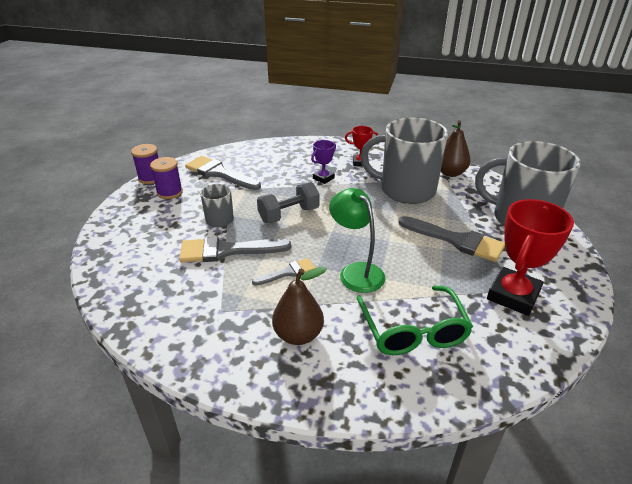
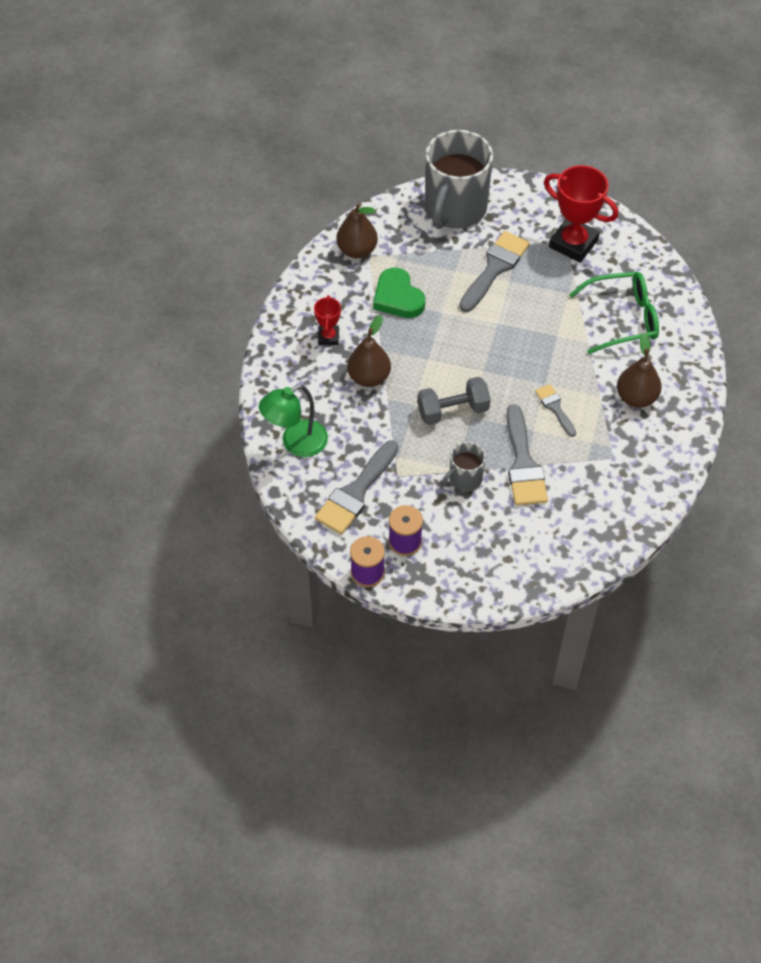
camera: 90 degrees left, 20 degrees up
(289, 215) = (453, 411): grey dumbbell -> grey dumbbell turned 75 degrees counterclockwise
(323, 178) = (369, 377): purple trophy -> brown pear
(356, 272) = (549, 353): green lamp -> green lamp (296, 443)
(406, 190) = (398, 297): grey mug -> green heart

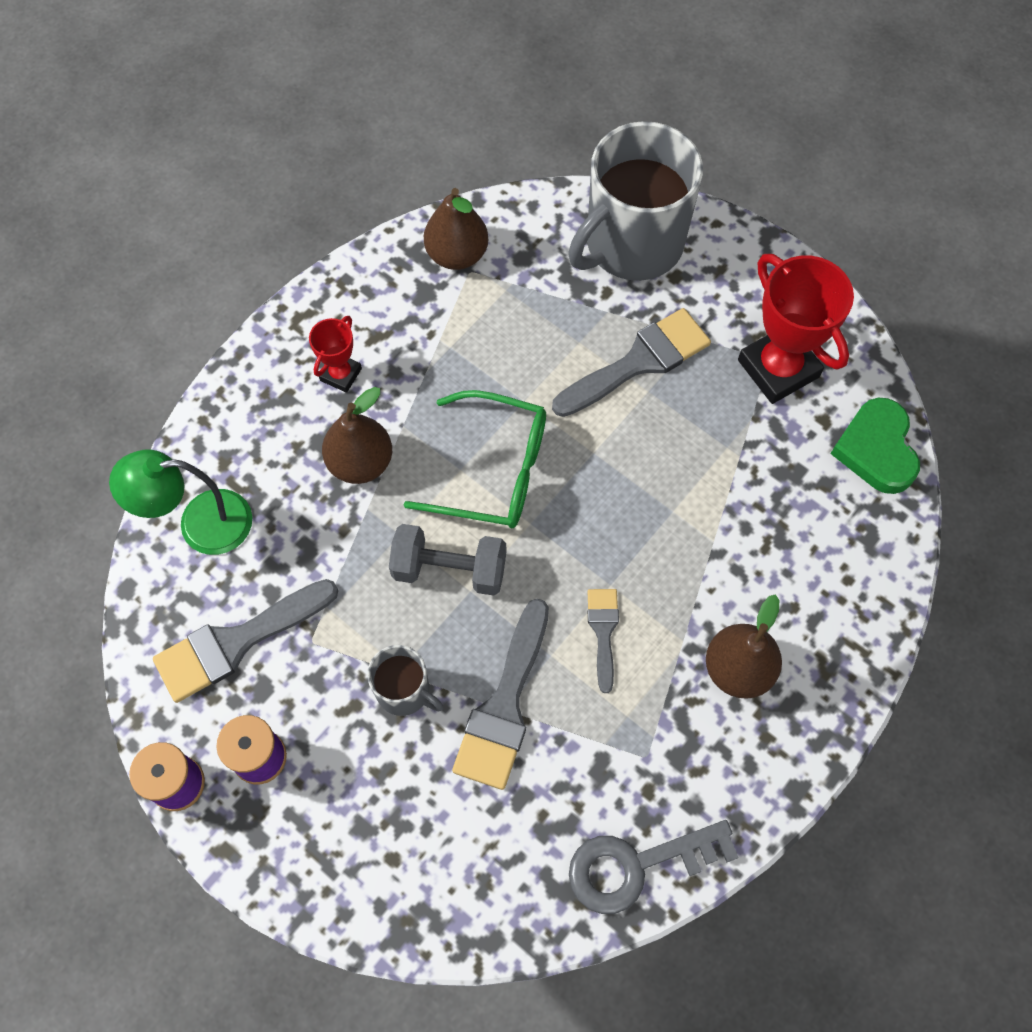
camera: 25 degrees right, 10 degrees up
(398, 297) = (472, 352): green heart -> green heart (876, 449)
(464, 478) = (404, 691): grey mug -> grey mug turned 135 degrees counterclockwise
(623, 318) = (788, 524): green glasses -> green glasses (494, 471)
(637, 508) = (637, 865): none -> grey key

